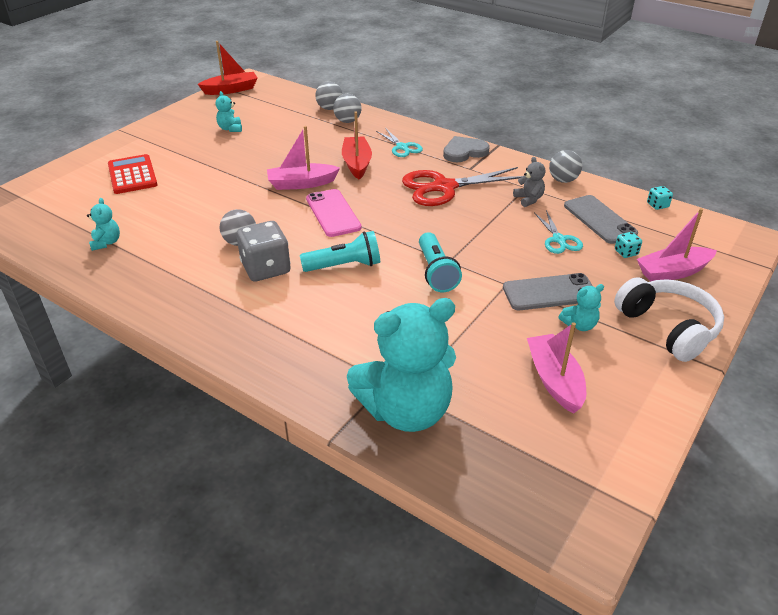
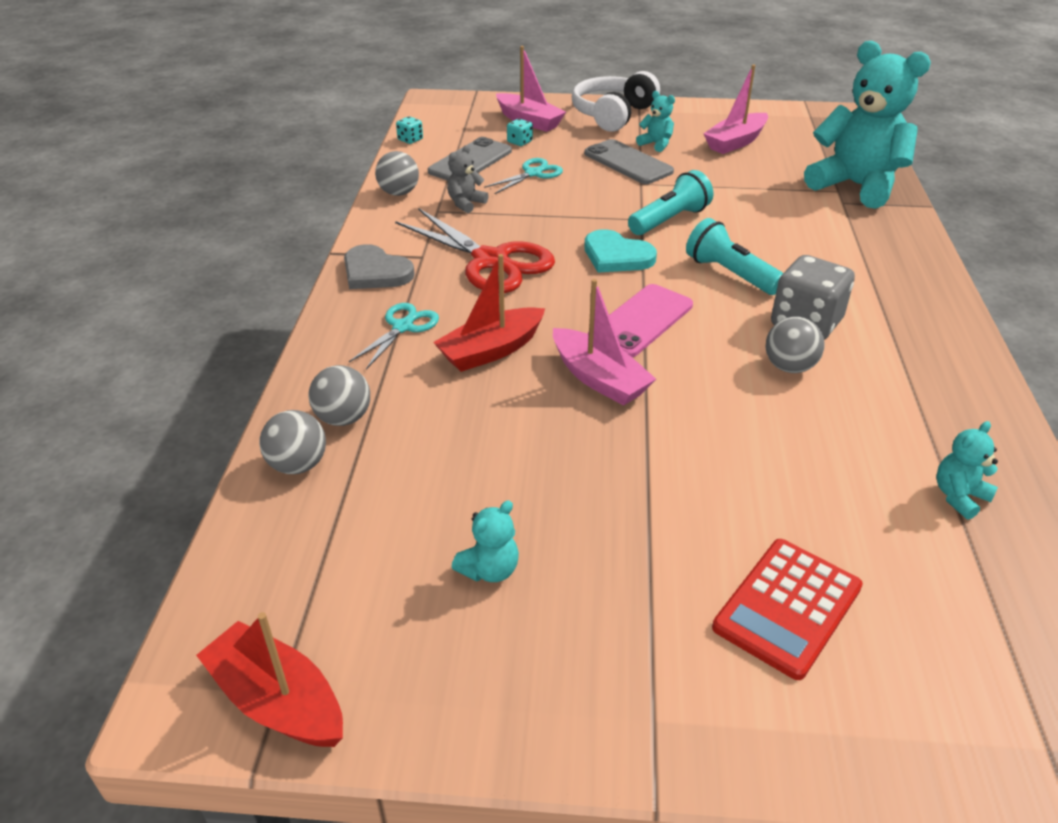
camera: 120 degrees left, 0 degrees up
(408, 231) = (616, 256): none -> turquoise heart

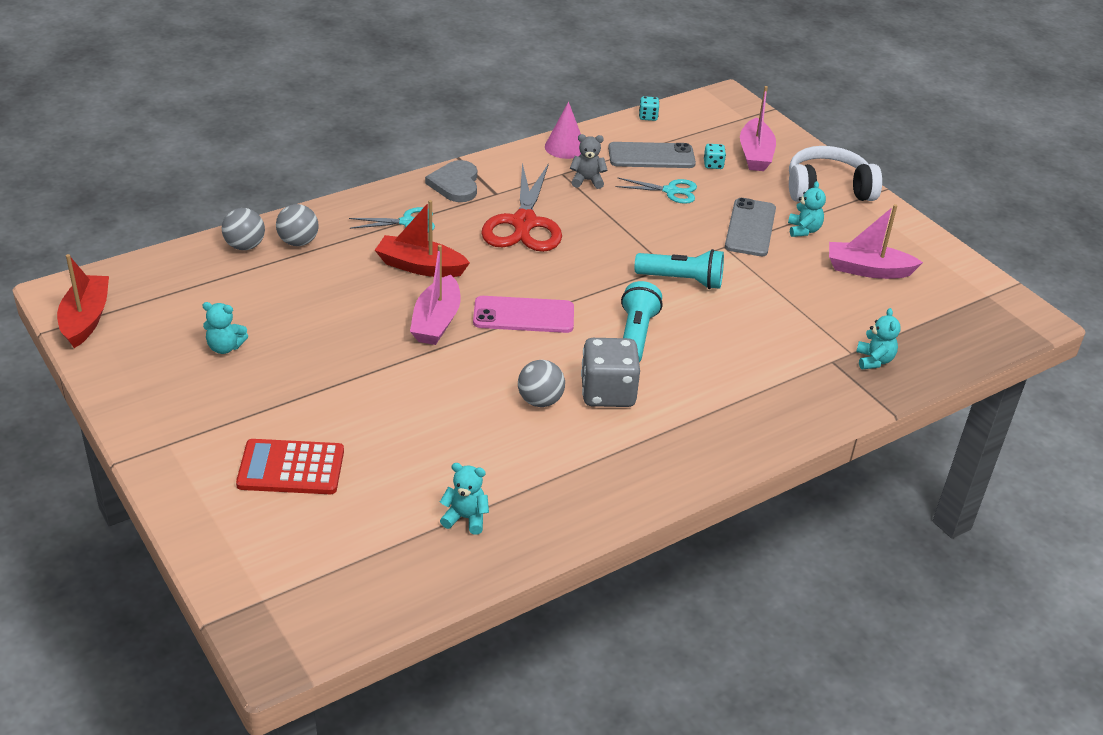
camera: 50 degrees right, 0 degrees up
(399, 193) = (565, 147): grey ball -> pink cone
(616, 256) = (597, 274): turquoise heart -> none
(856, 186) = (874, 360): turquoise teddy bear -> turquoise teddy bear, size x0.41

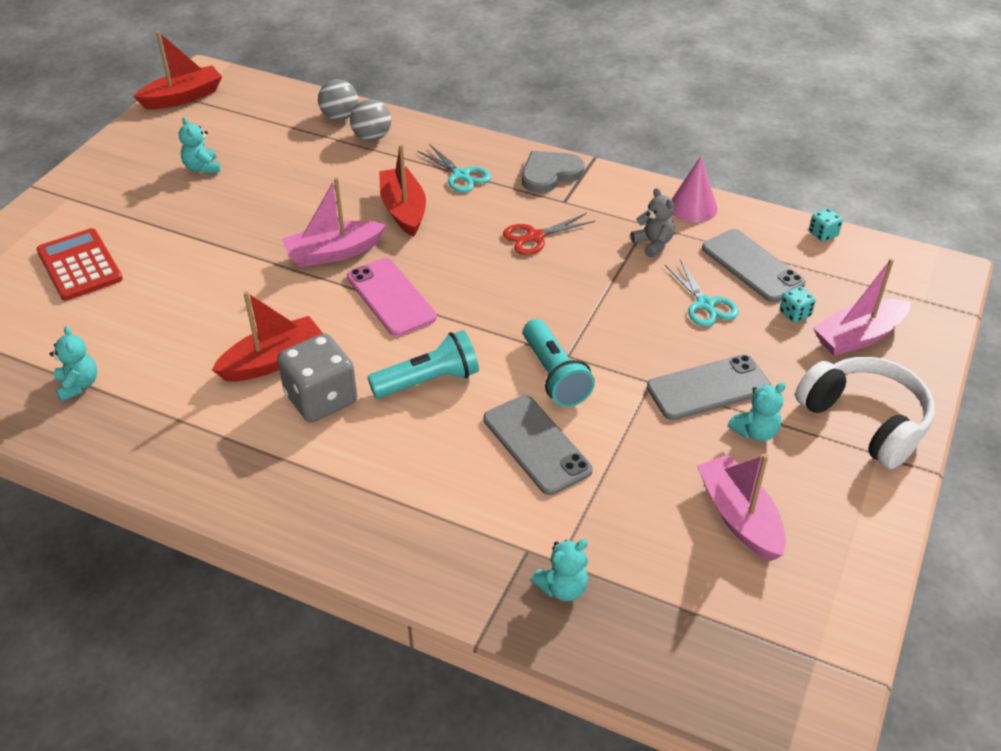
camera: 60 degrees right, 5 degrees up
(524, 223) = (535, 237): red scissors -> red scissors, size x0.54
(540, 401) = (273, 361): grey ball -> red boat
(742, 317) = (536, 445): none -> grey phone

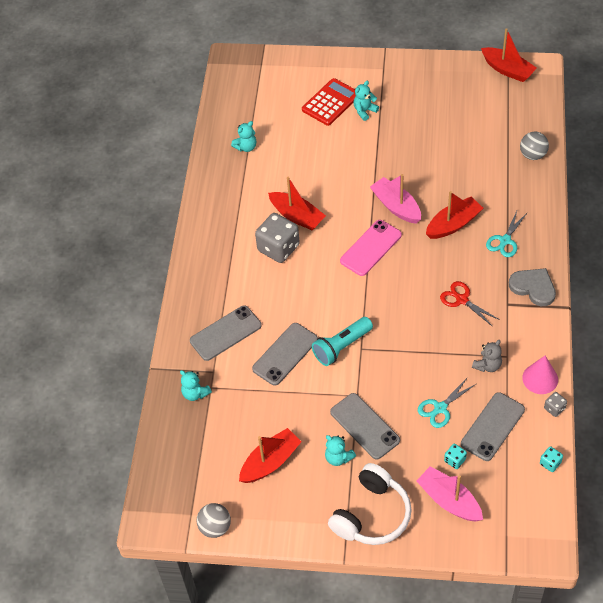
camera: 75 degrees right, 10 degrees up
(202, 168) = (441, 113): turquoise teddy bear -> turquoise teddy bear (364, 111)
(372, 137) = (520, 180): grey ball -> grey ball (215, 527)
(428, 381) = (311, 289): turquoise flashlight -> none
(455, 512) = (225, 333): none -> grey phone
(739, 517) = (270, 462): pink boat -> red boat
(742, 208) = (554, 408): none -> grey dice

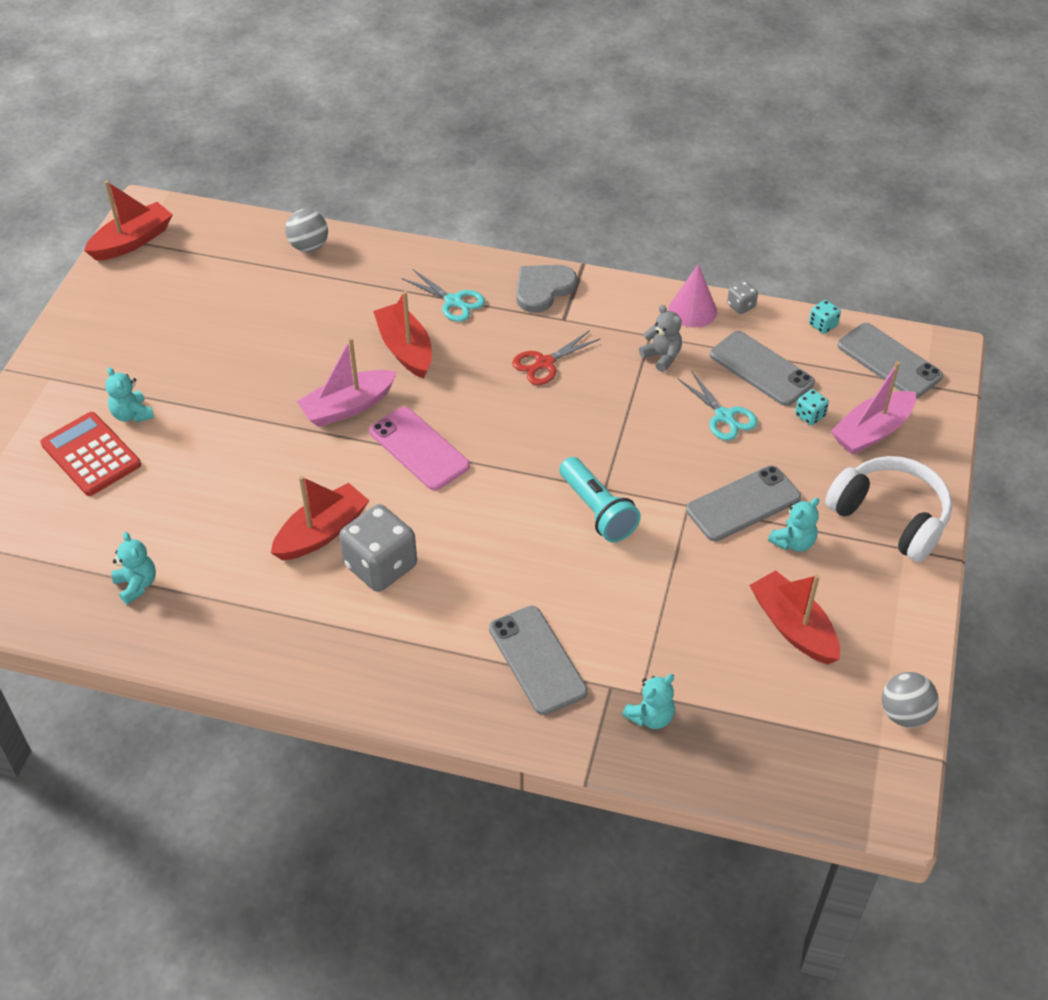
camera: 85 degrees left, 5 degrees down
(285, 354) = (596, 583): grey phone -> grey phone (889, 361)

